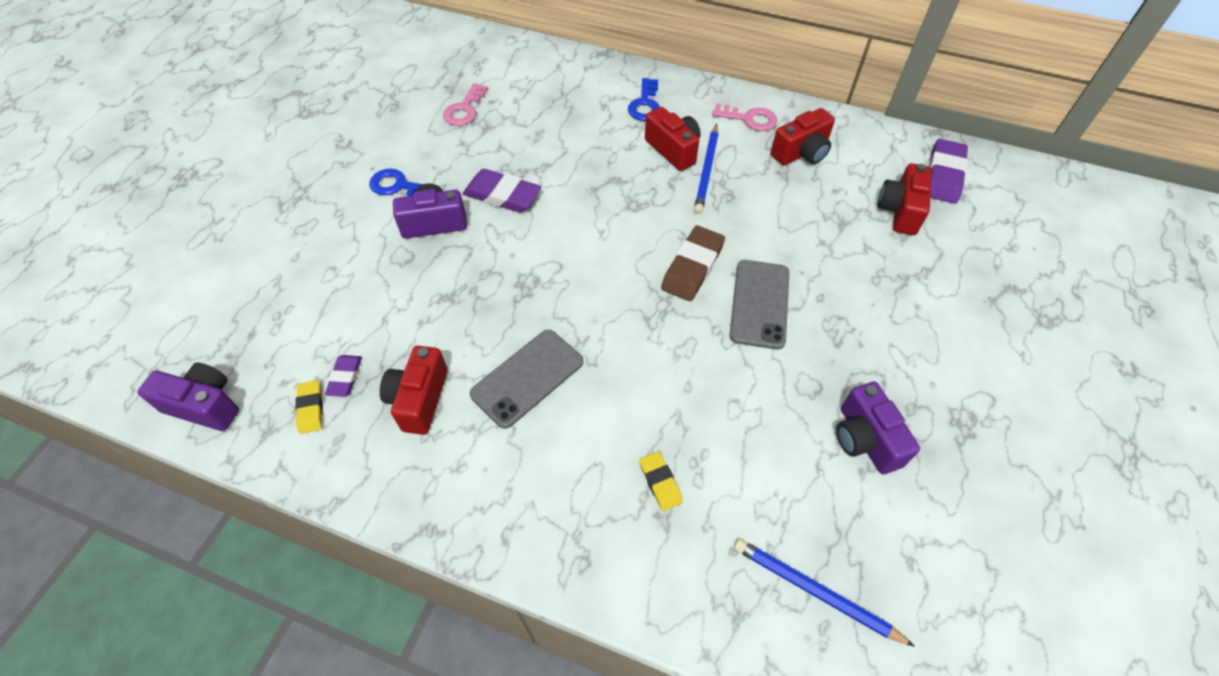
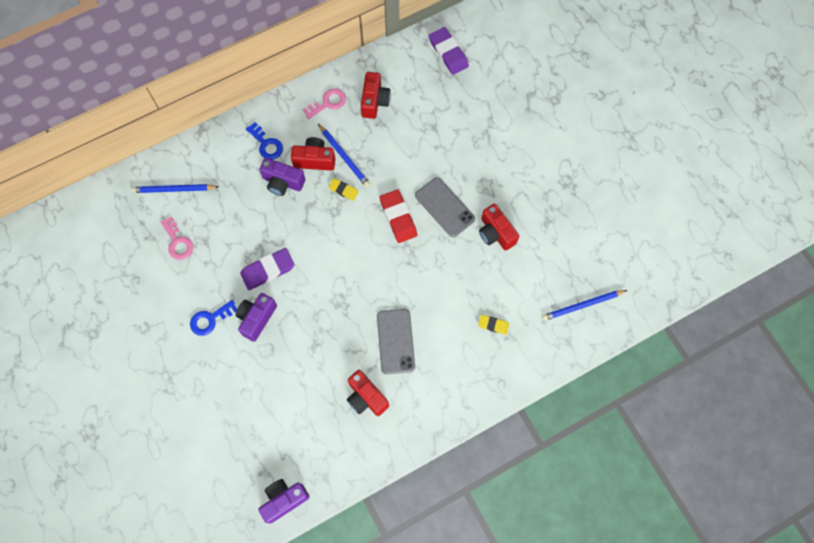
camera: 50 degrees left, 15 degrees up
(311, 408) = (329, 450): yellow eraser -> yellow eraser (343, 190)
(345, 377) = (323, 424): purple eraser -> none
(519, 73) = (174, 190): none -> blue pencil
(692, 267) = (398, 217): brown eraser -> red eraser
(865, 439) = (542, 228): purple camera -> purple camera (283, 182)
(900, 211) = (450, 95): red camera -> red camera (495, 233)

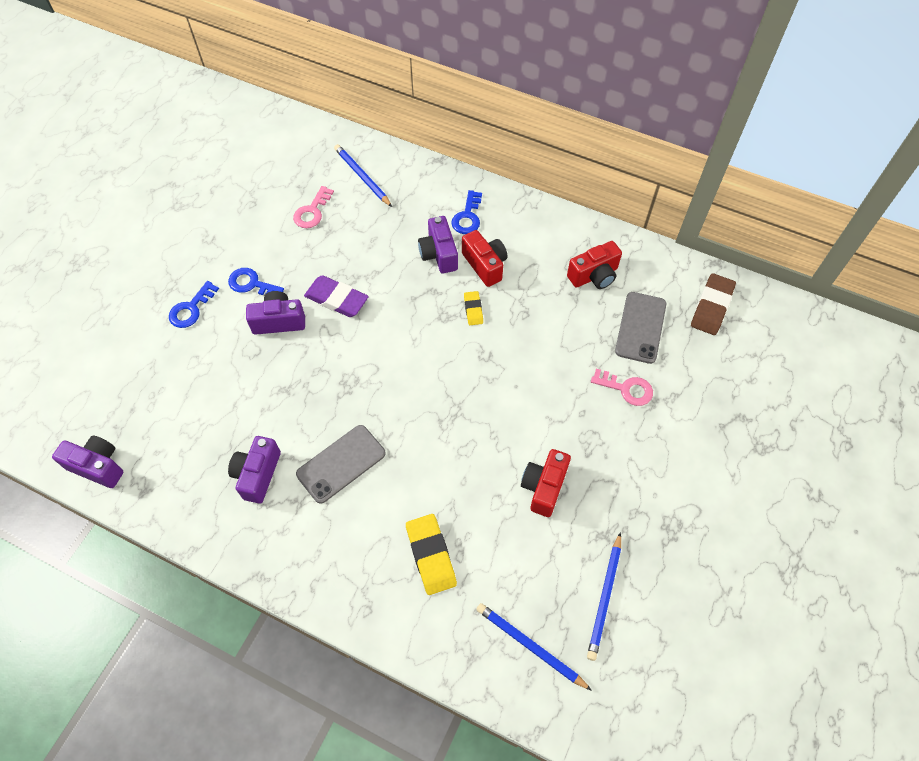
camera: 55 degrees right, 10 degrees down
(199, 372) = (191, 309): none -> blue key
(328, 103) = (555, 238): pink key -> pink key (626, 389)
(344, 157) = (510, 288): blue pencil -> blue pencil (605, 597)
(366, 397) = (257, 474): red camera -> purple camera
(398, 217) = (483, 378): red eraser -> none
(444, 207) = (532, 415): grey phone -> grey phone (640, 327)
(448, 53) = (712, 307): purple eraser -> brown eraser
(493, 325) = (431, 555): yellow eraser -> yellow eraser, size x1.78

